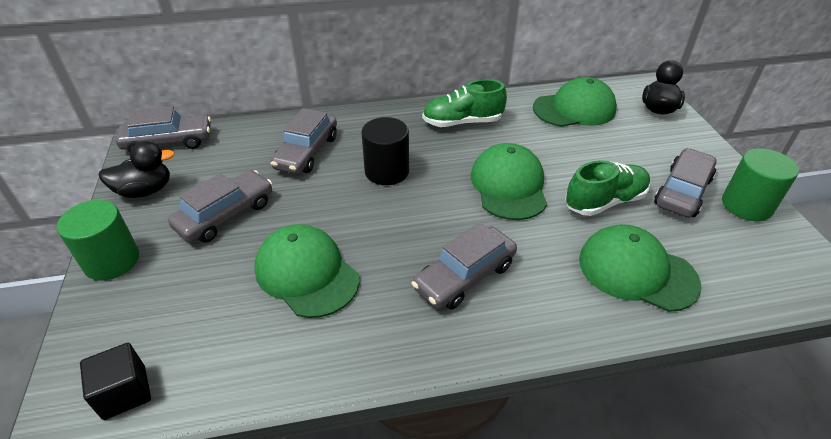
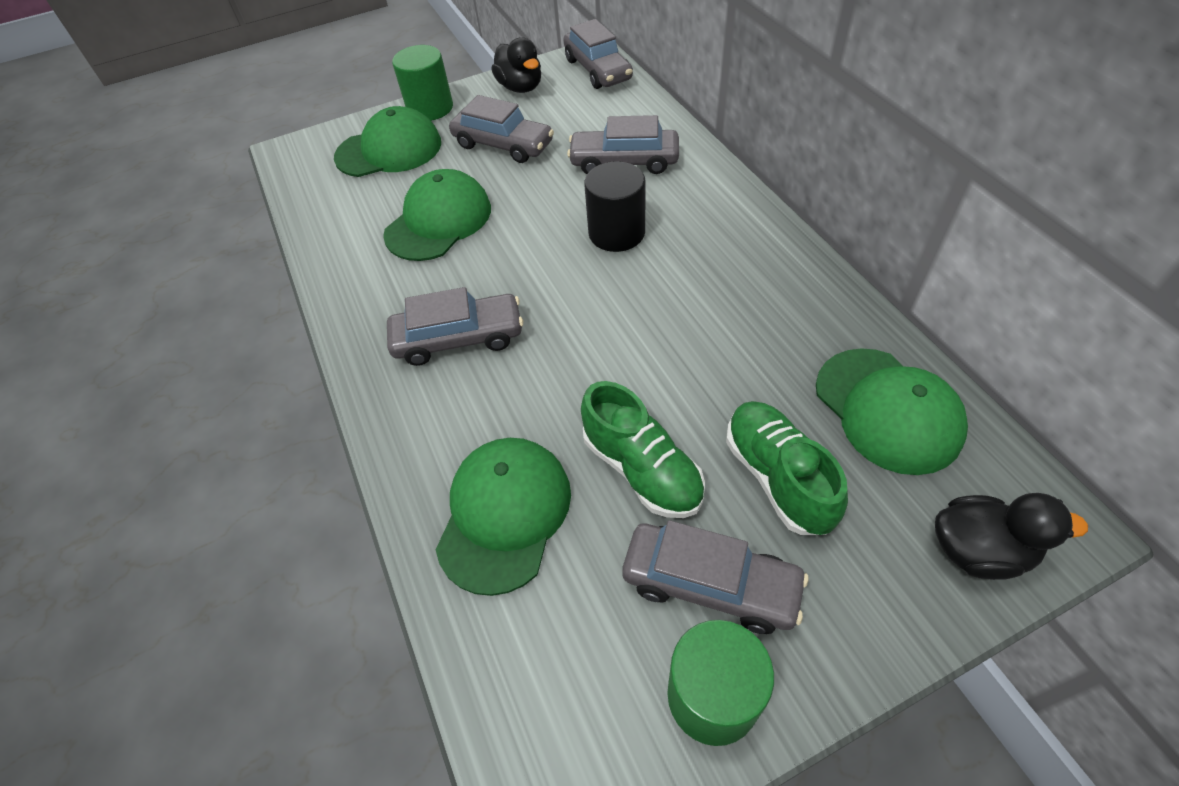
camera: 80 degrees right, 10 degrees up
(124, 392) = (305, 170): black cube -> none
(462, 122) = (762, 278): green shoe -> green shoe (777, 477)
(464, 276) = (458, 338): grey car -> grey car turned 135 degrees clockwise
(509, 185) = (635, 352): green cap -> green cap (389, 150)

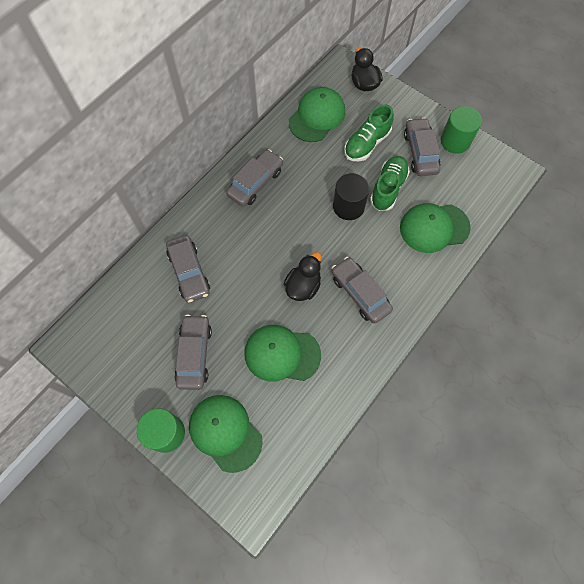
camera: 120 degrees left, 15 degrees up
(520, 87) = (122, 377): black duck -> black duck (303, 286)
(598, 70) = (85, 332): grey car -> grey car (255, 183)
(616, 233) = (254, 251): black cylinder -> black cylinder (348, 206)

